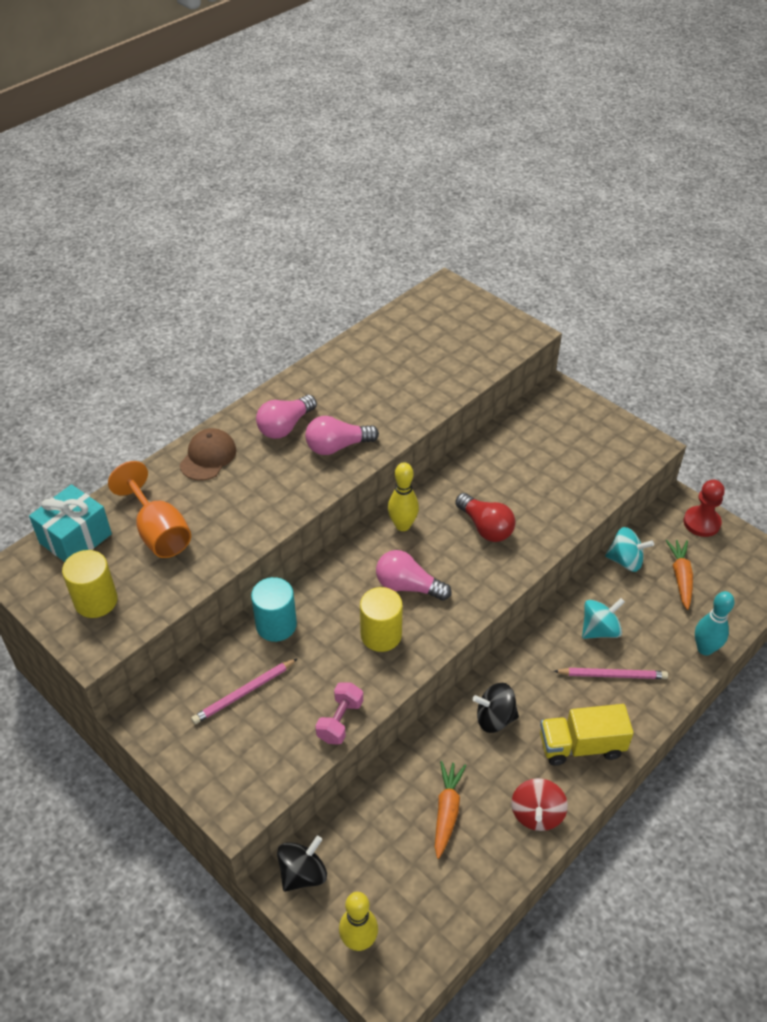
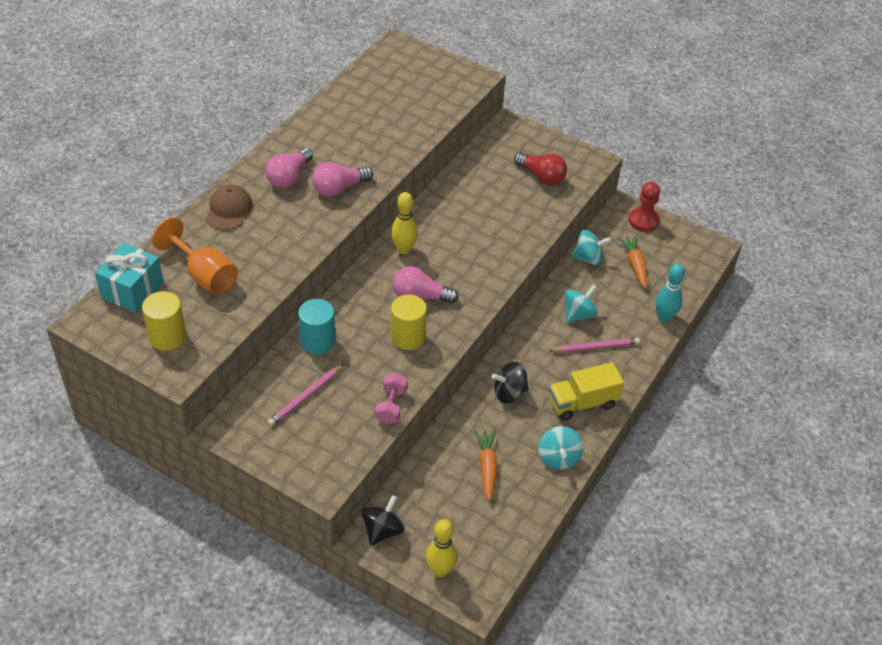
camera: 15 degrees left, 0 degrees up
(485, 527) = (473, 242): red light bulb -> red light bulb (541, 176)
(537, 814) = (558, 458): red spinning top -> turquoise spinning top

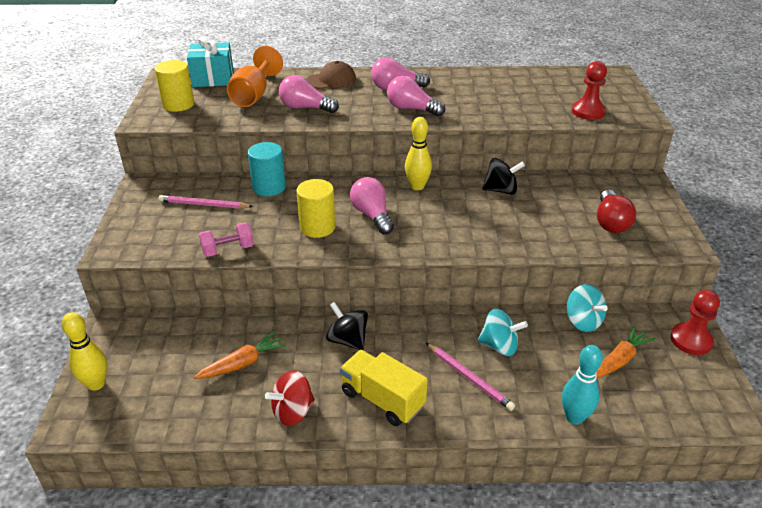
camera: 60 degrees right, 10 degrees down
(268, 252) = (305, 108): none -> pink light bulb
(382, 530) = (124, 328): black spinning top -> black spinning top (501, 190)
(442, 98) = (588, 112): none -> red pawn
(558, 458) = (293, 411): turquoise spinning top -> red spinning top

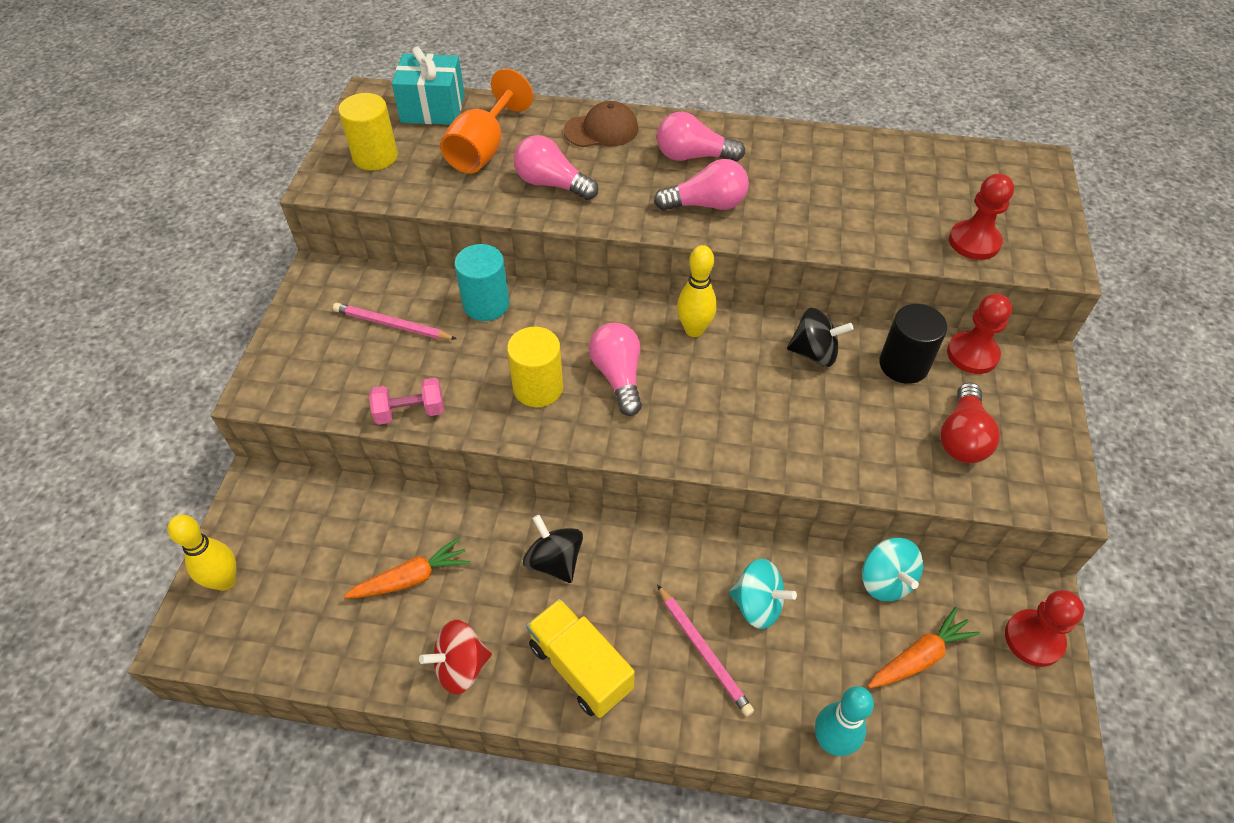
camera: 10 degrees right, 15 degrees up
(411, 109) = (706, 204): pink light bulb -> pink light bulb turned 135 degrees clockwise
(561, 190) = (903, 365): none -> black cylinder
(603, 180) = (972, 354): none -> red pawn

